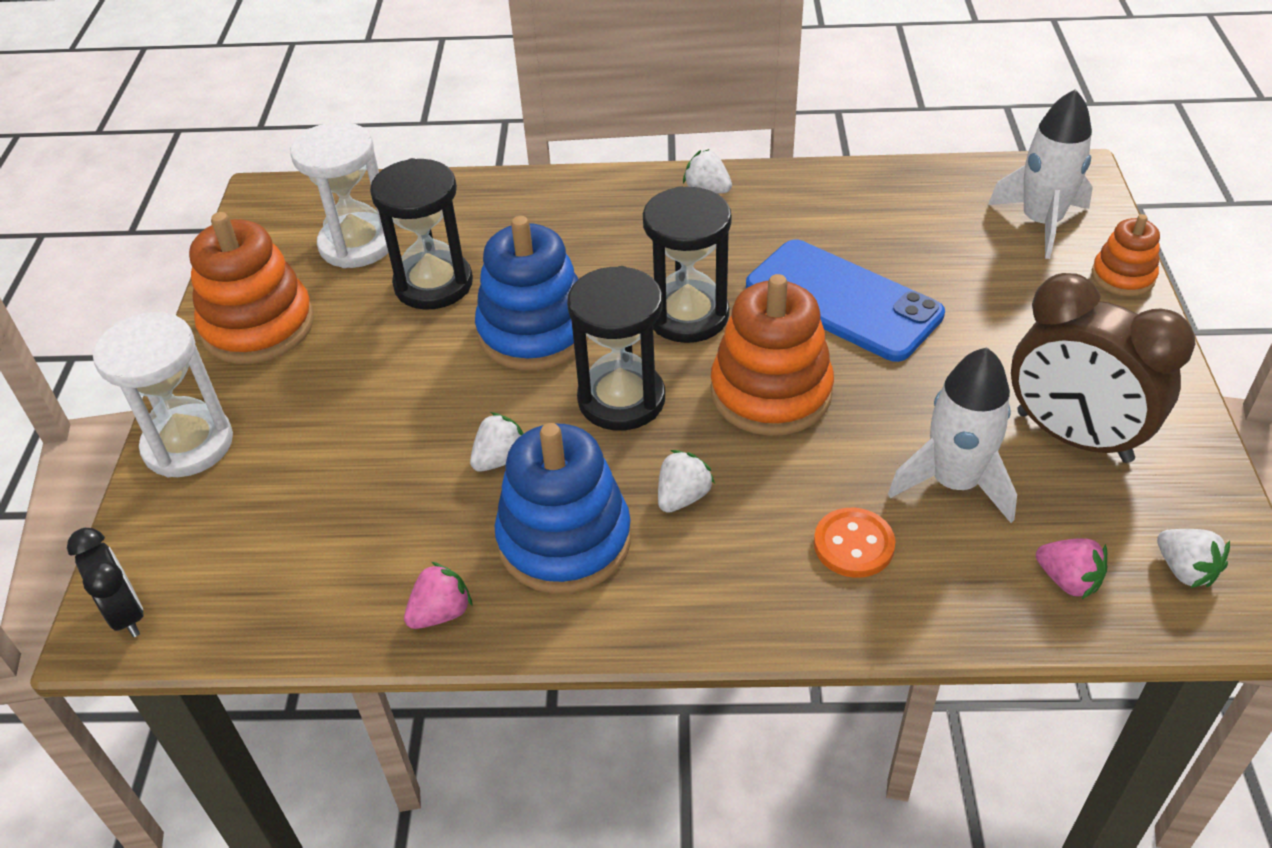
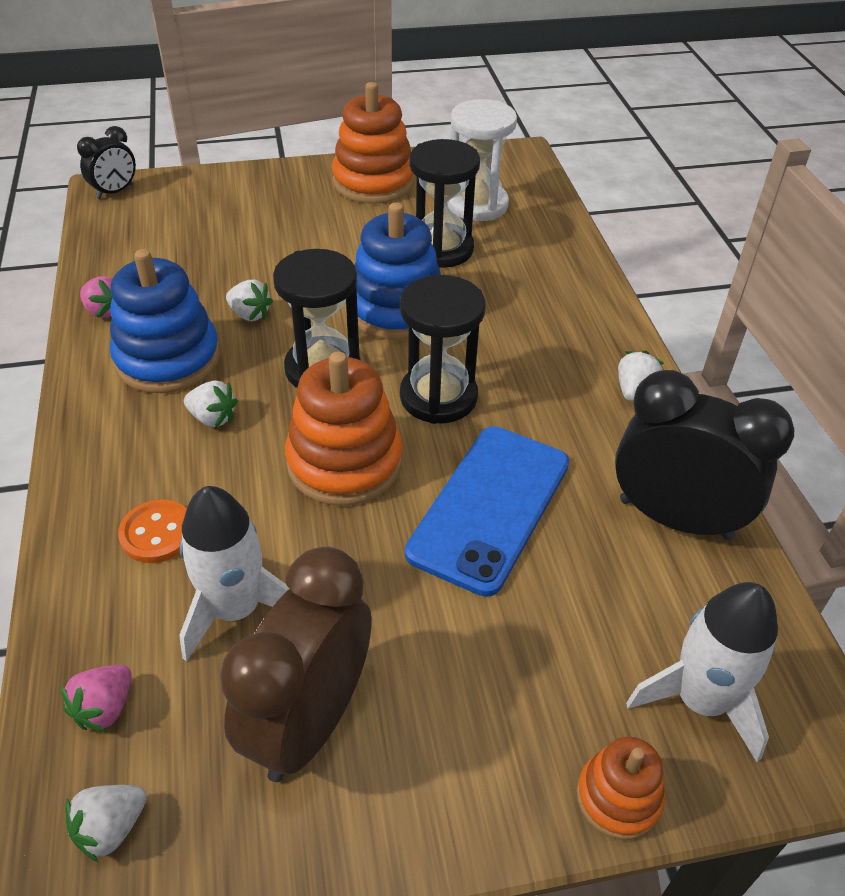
camera: 75 degrees right, 0 degrees up
(188, 444) = (255, 181): white hourglass -> none
(866, 198) = (675, 518): none -> black clock

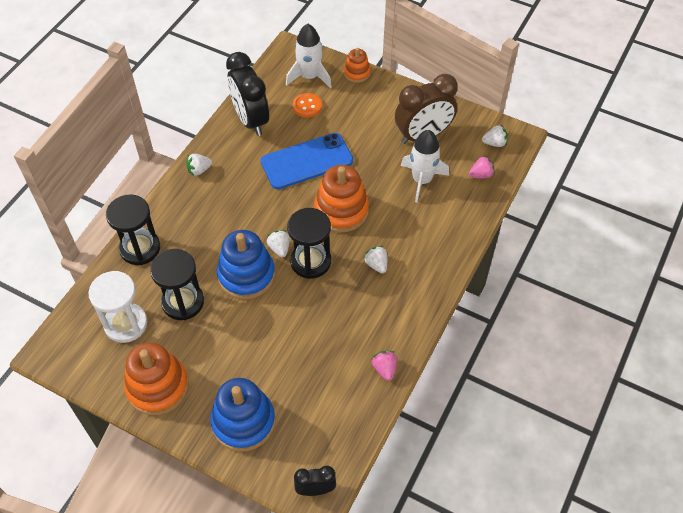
camera: 140 degrees left, 10 degrees up
(157, 533) = (431, 224): orange button -> orange button (307, 106)
(168, 359) = (373, 313): blue stacking toy -> blue stacking toy (243, 421)
(250, 314) = (316, 318): white strawberry -> white strawberry (279, 248)
(438, 397) = (277, 216): black hourglass -> black hourglass (140, 248)

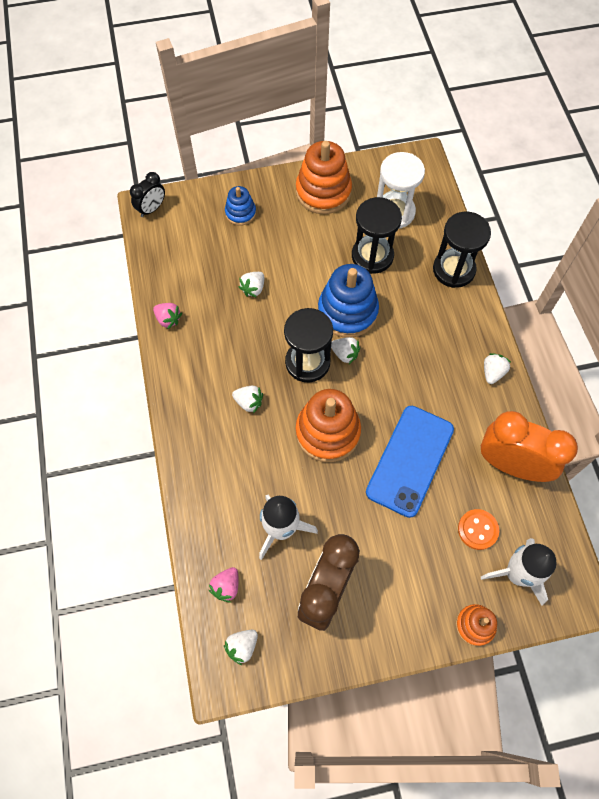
camera: 140 degrees right, 10 degrees up
(243, 421) = (240, 213): blue stacking toy -> blue stacking toy, size x0.55
(251, 120) = (511, 464): black clock -> orange clock
(297, 344) = (253, 289): none -> white strawberry

